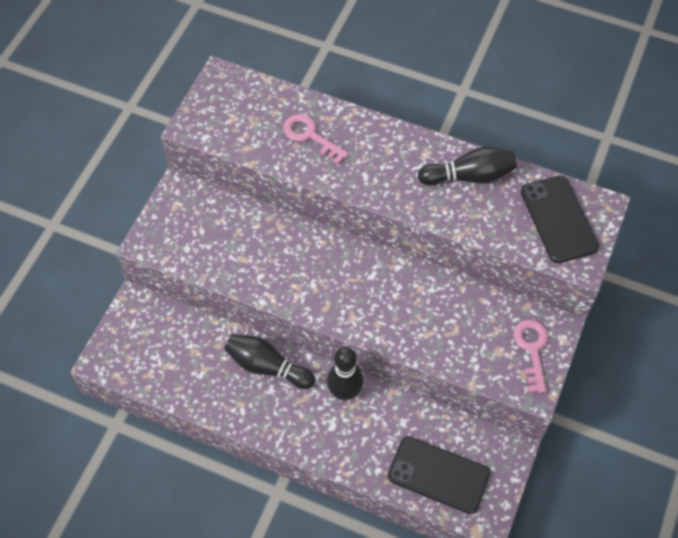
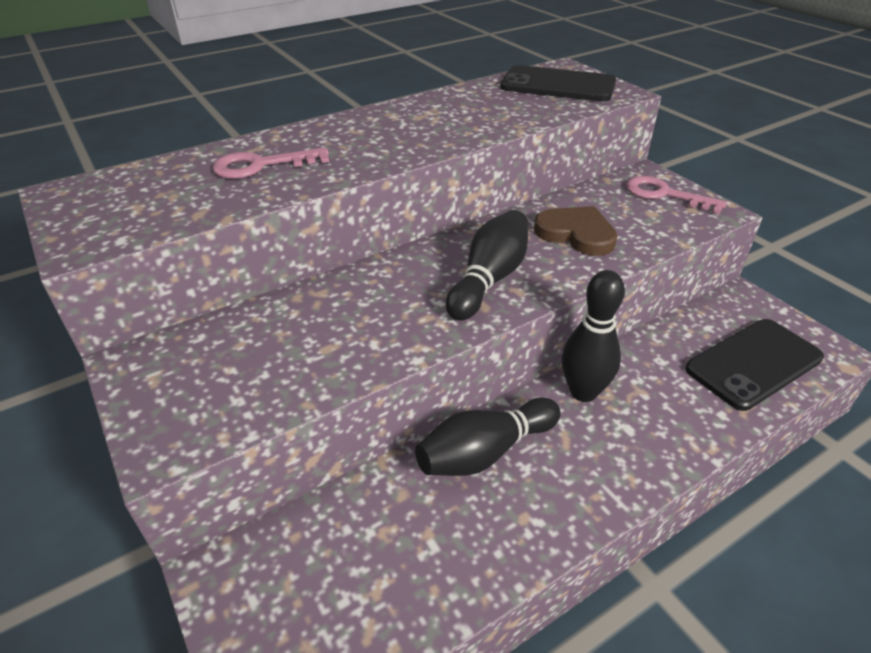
camera: 55 degrees left, 20 degrees down
(435, 318) = (576, 233): none -> brown heart
(469, 176) = (453, 104): black bowling pin -> black bowling pin (489, 279)

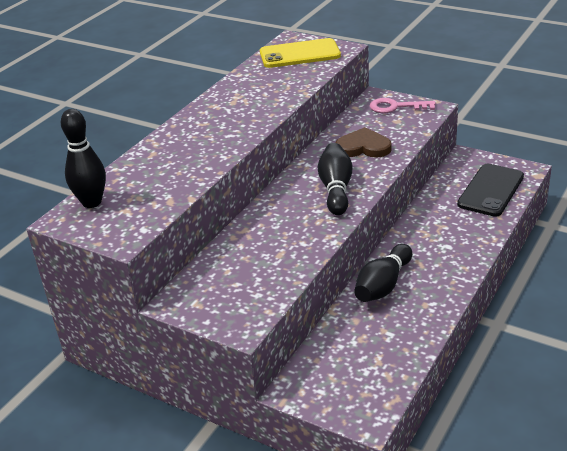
camera: 25 degrees left, 5 degrees down
(261, 165) = (171, 163): pink key -> none
(558, 85) = (299, 54): black phone -> yellow phone
(583, 392) = (412, 237): black bowling pin -> black bowling pin (92, 202)

